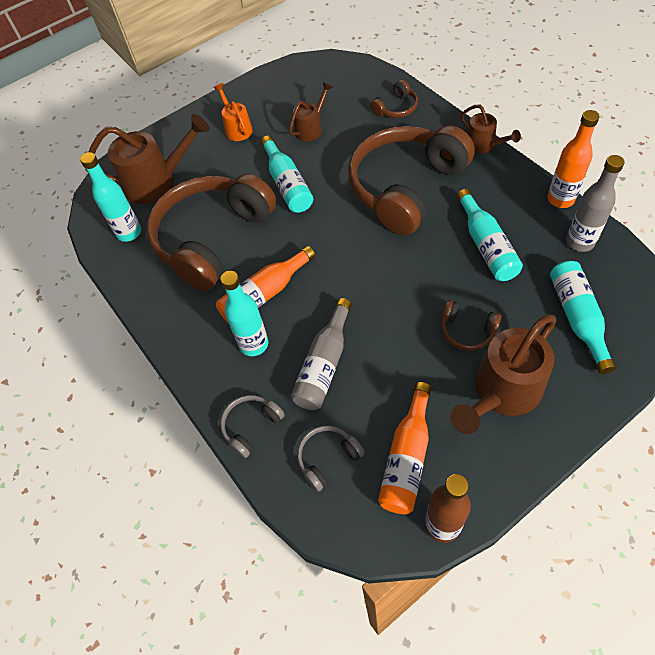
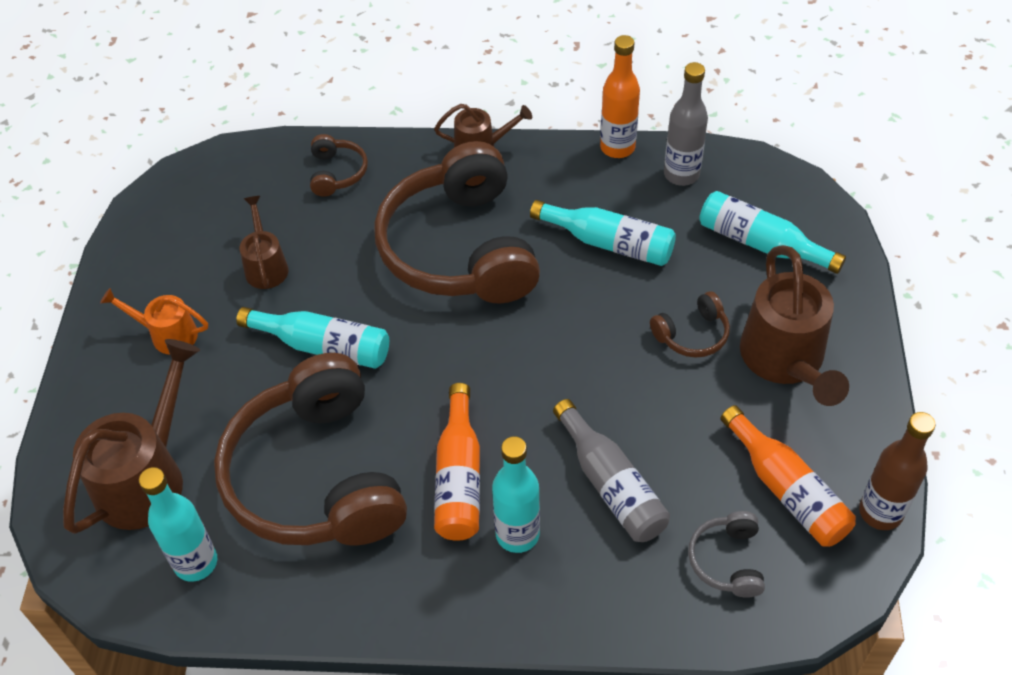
camera: 55 degrees left, 5 degrees down
(251, 426) = (623, 609): grey headphones -> none

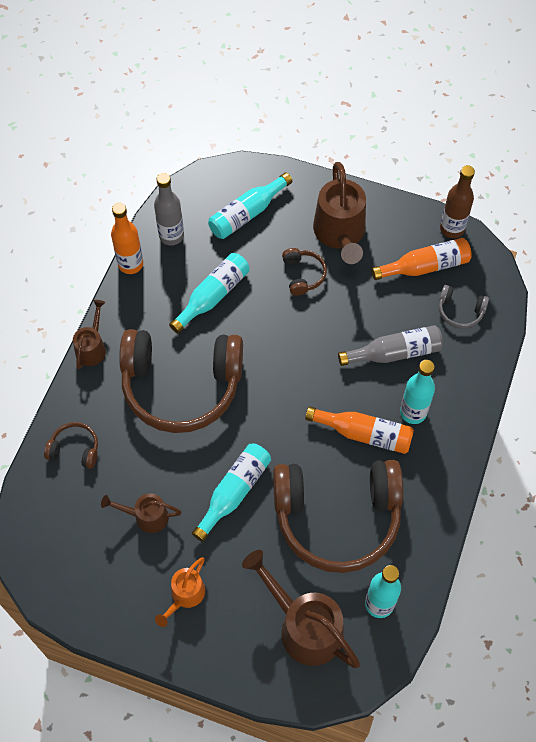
camera: 75 degrees left, 10 degrees up
(785, 362) = (340, 234): brown watering can -> brown watering can turned 75 degrees clockwise

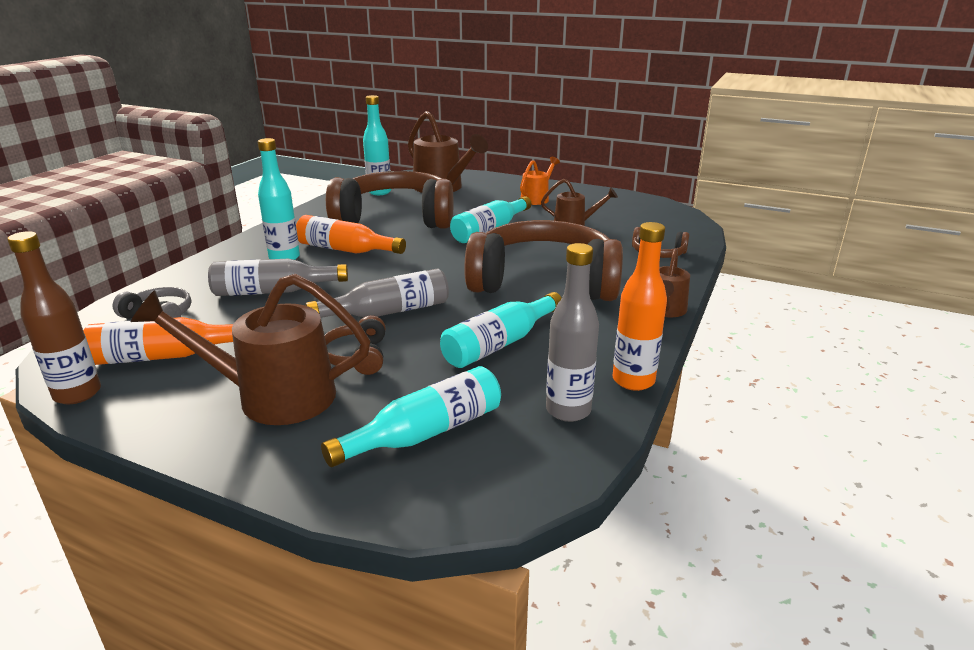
camera: 175 degrees left, 35 degrees down
(297, 329) = (388, 312): none -> grey bottle
(340, 234) = (271, 397): brown watering can -> brown watering can turned 90 degrees counterclockwise

